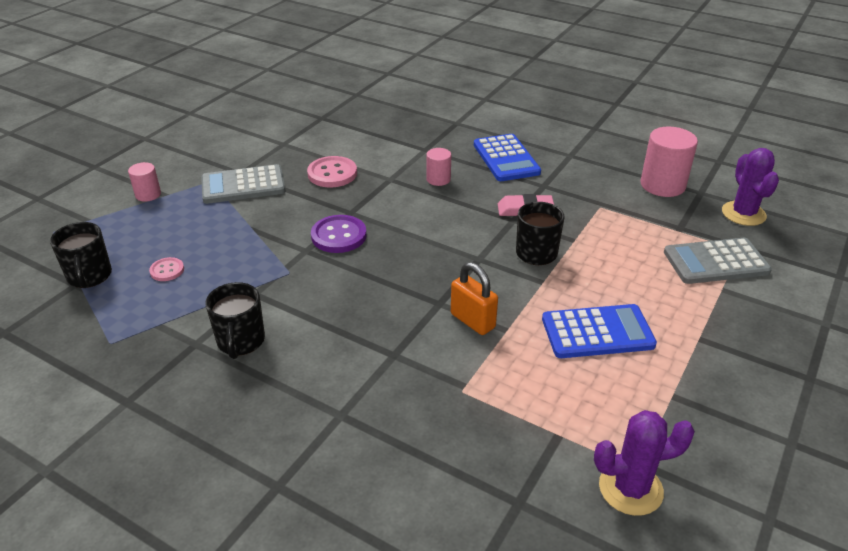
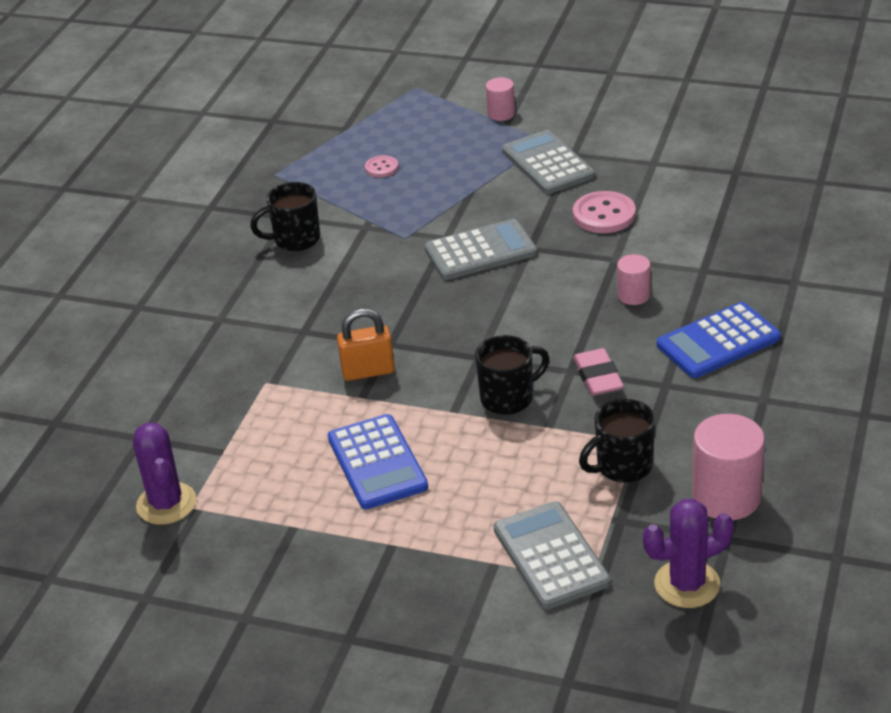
camera: 80 degrees right, 0 degrees up
(89, 276) = (357, 131): black mug -> black mug (622, 466)
(339, 236) = (480, 251): purple button -> grey calculator
(472, 321) = (368, 371): orange padlock -> orange padlock turned 45 degrees clockwise

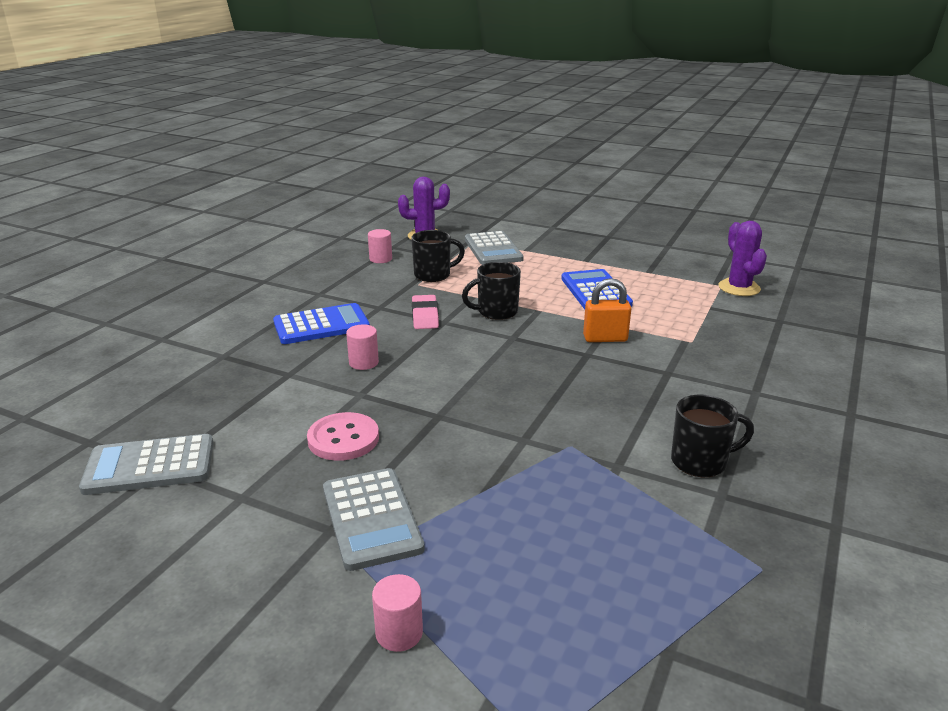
camera: 175 degrees left, 10 degrees down
(381, 168) = (600, 552): pink button -> none
(480, 251) = (490, 419): grey calculator -> grey calculator (150, 466)
(726, 497) = (380, 259): pink cylinder -> pink cylinder, size x0.55

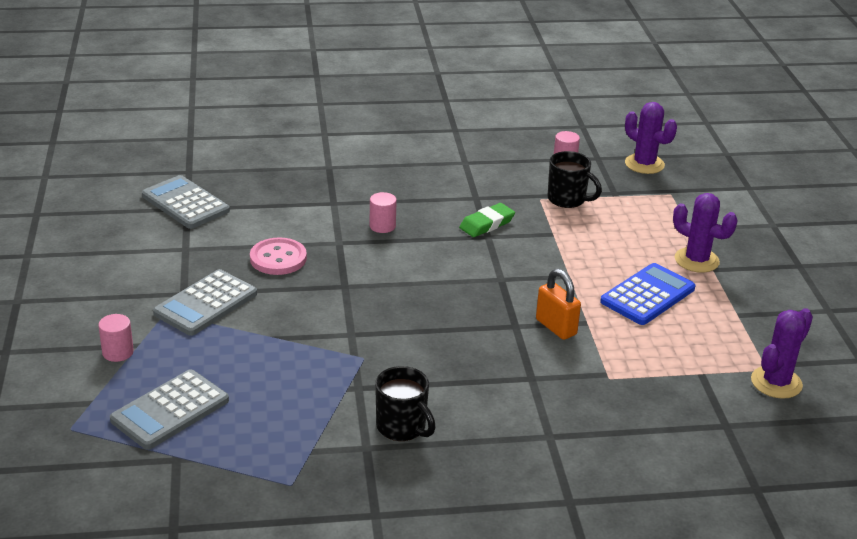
camera: 55 degrees right, 5 degrees up
(321, 325) = (416, 185): blue calculator -> none
(425, 316) = (487, 224): pink eraser -> green eraser
(493, 249) = (665, 210): grey calculator -> grey calculator (170, 410)
(496, 312) = (536, 255): black mug -> none
(568, 262) = (696, 260): none -> purple cactus

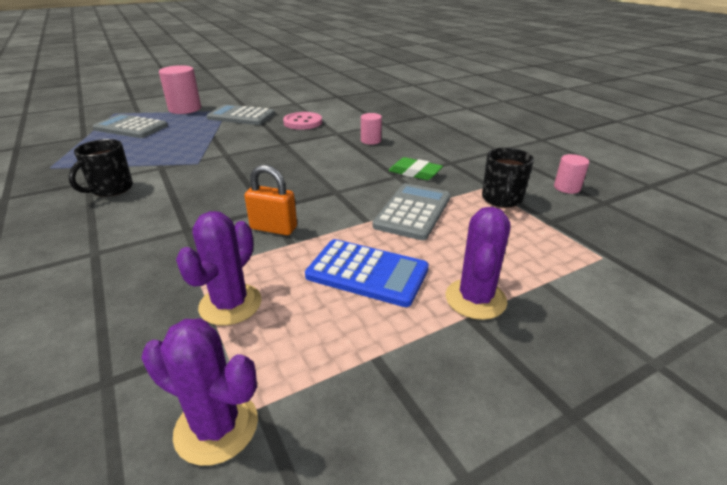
camera: 70 degrees right, 0 degrees up
(118, 352) = (185, 109): pink cylinder -> pink cylinder, size x1.81
(185, 203) = (342, 95): grey calculator -> grey calculator (413, 212)
(556, 327) = (273, 228): orange padlock -> orange padlock turned 75 degrees clockwise
(644, 164) = (638, 230): purple cactus -> purple cactus (230, 304)

